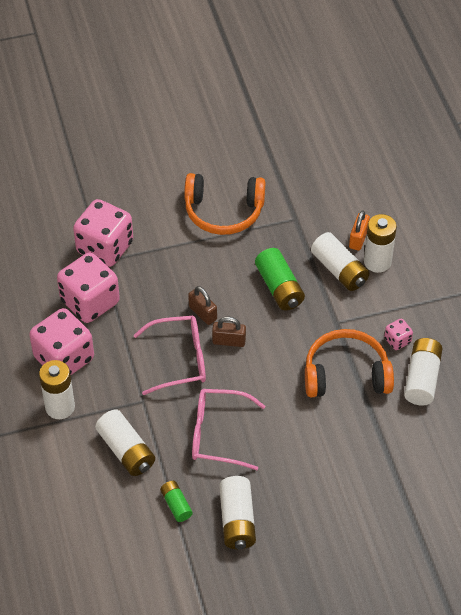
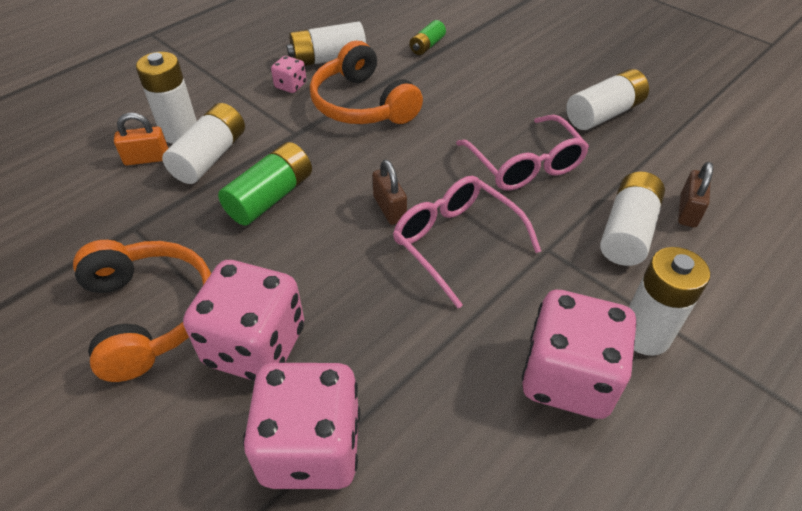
camera: 120 degrees left, 5 degrees down
(90, 302) = (440, 403): pink dice -> pink dice (255, 346)
(176, 505) = (639, 161): green battery -> green battery (427, 46)
(202, 313) = (363, 253): brown padlock -> brown padlock (688, 211)

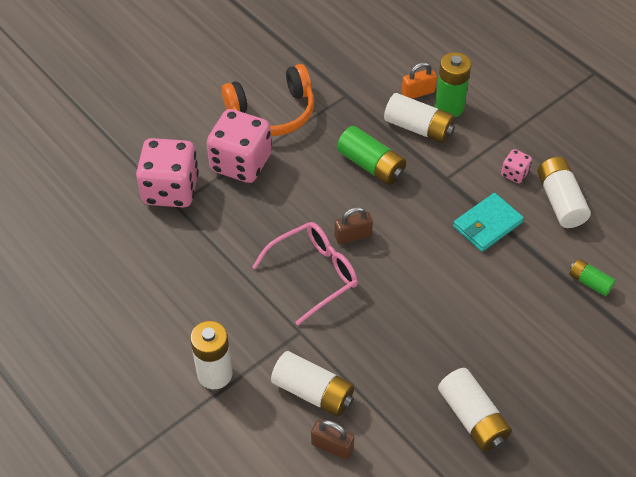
camera: 95 degrees right, 5 degrees up
(147, 158) = (418, 92): orange padlock -> orange padlock turned 75 degrees clockwise
(180, 132) = (449, 107): white battery -> green battery
(362, 104) = (487, 224): orange headphones -> turquoise wallet
(524, 164) = (399, 335): pink glasses -> none
(568, 377) = (190, 320): pink dice -> none

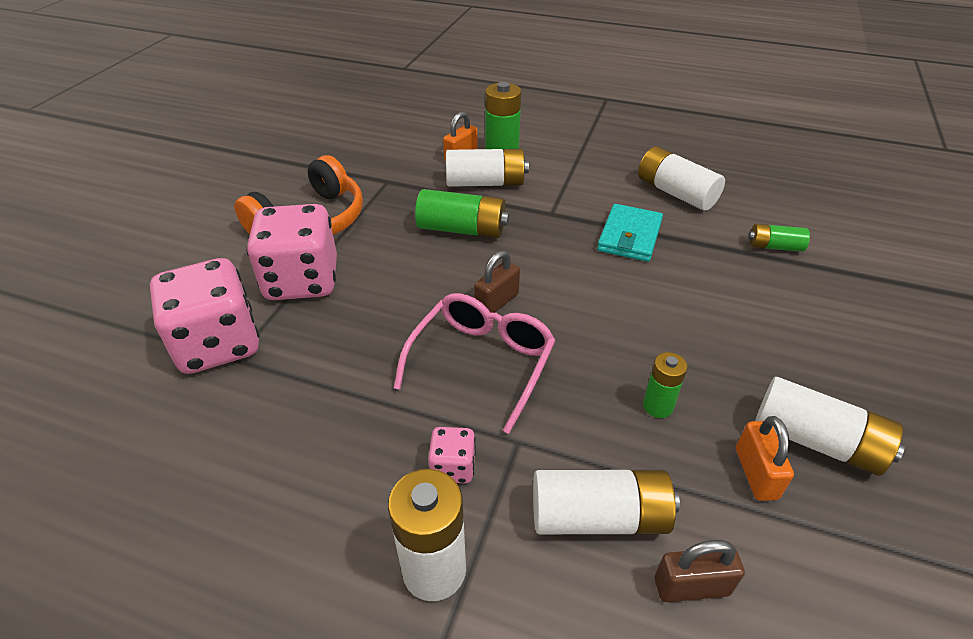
camera: 30 degrees left, 10 degrees down
(397, 352) = (658, 406): none -> green battery
(418, 415) = (756, 473): none -> orange padlock
(514, 174) = (612, 187): pink dice -> pink dice (453, 467)

